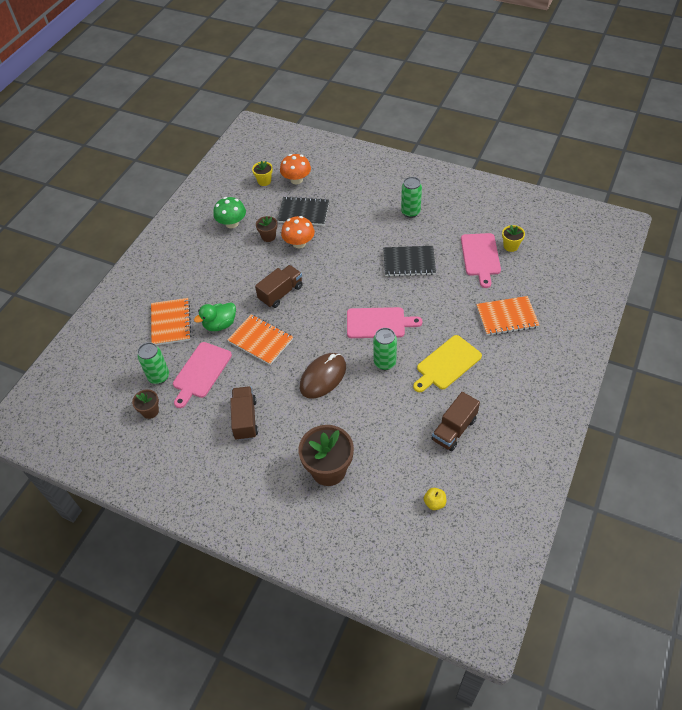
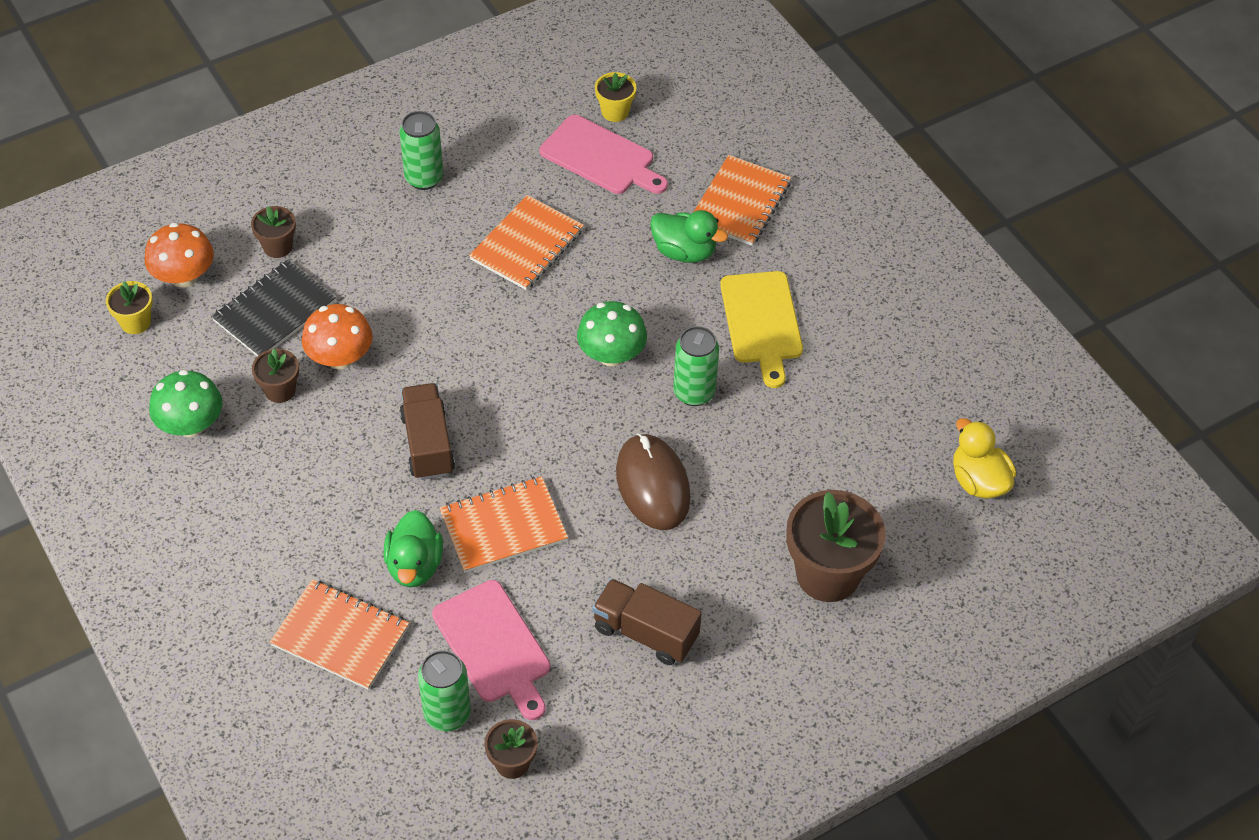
camera: 60 degrees left, 0 degrees up
(334, 194) = (278, 247): none -> brown flower pot
(378, 323) = (611, 355): pink cutting board -> green mushroom
(409, 262) = (527, 245): black notebook -> orange notebook
(434, 503) = (978, 481): yellow apple -> yellow duck
(454, 429) = (879, 385): brown truck -> none
(458, 314) = (684, 252): none -> green duck

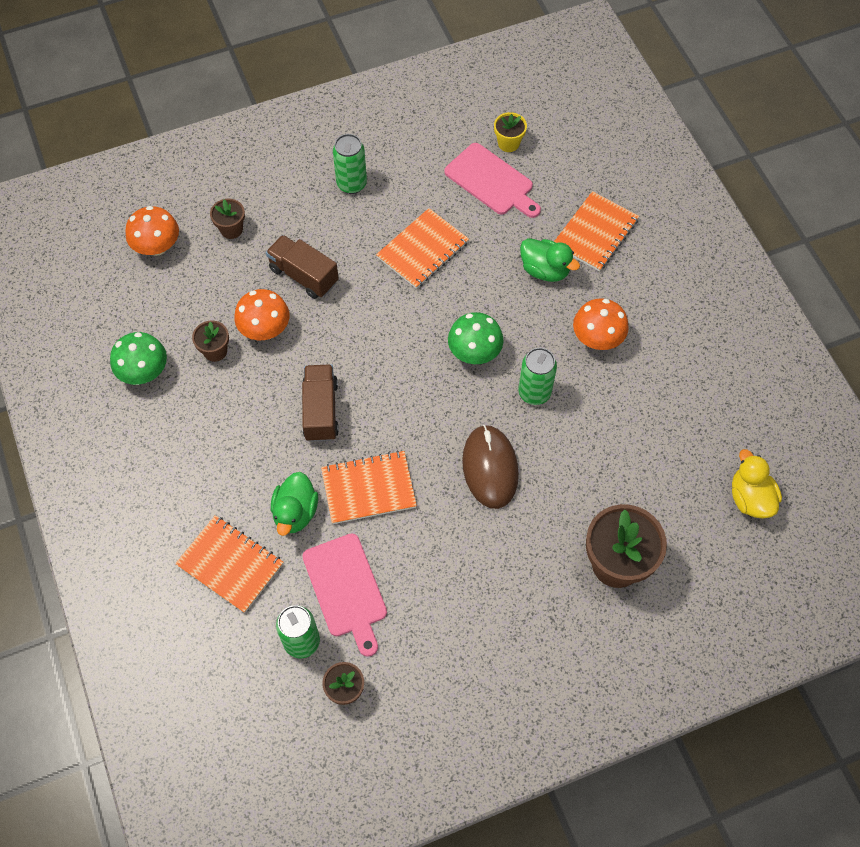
camera: 10 degrees right, 10 degrees up
(135, 322) = (115, 280): yellow flower pot -> none
(274, 311) = (221, 284): black notebook -> none
(645, 632) = (465, 594): brown truck -> brown truck (304, 275)
(762, 322) = (597, 338): yellow cutting board -> orange mushroom

